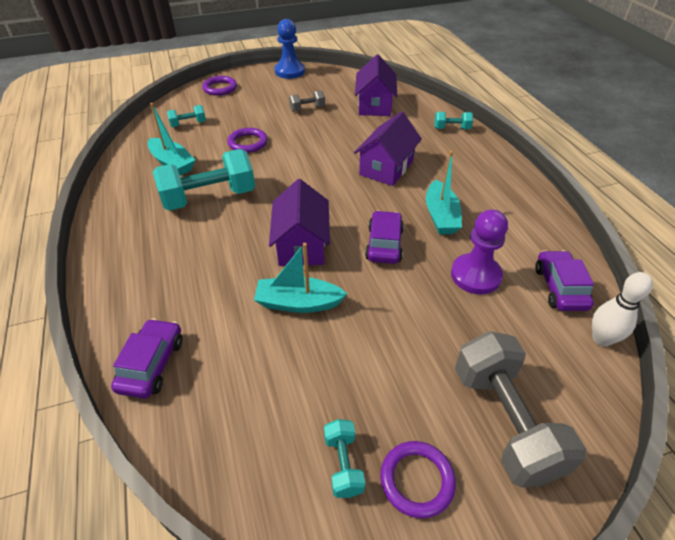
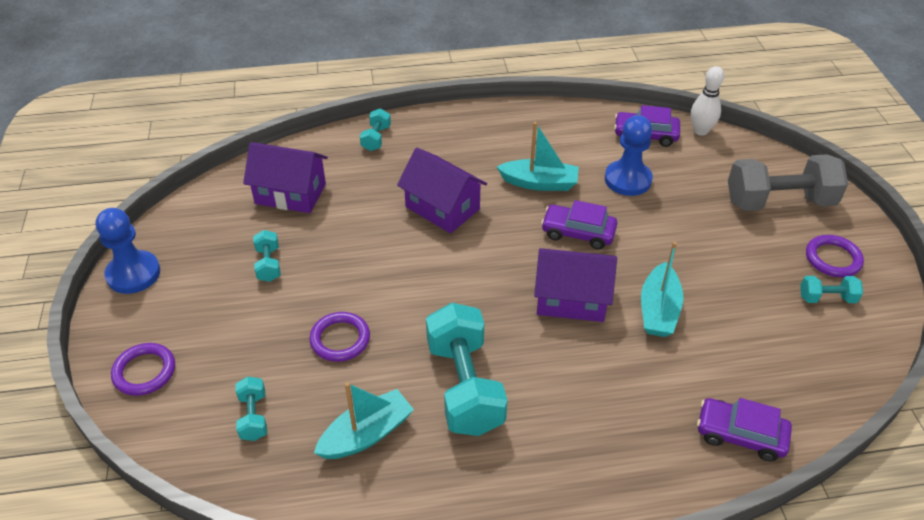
camera: 80 degrees left, 0 degrees up
(307, 109) = (268, 264): grey dumbbell -> turquoise dumbbell
(475, 275) = (627, 180): purple pawn -> blue pawn

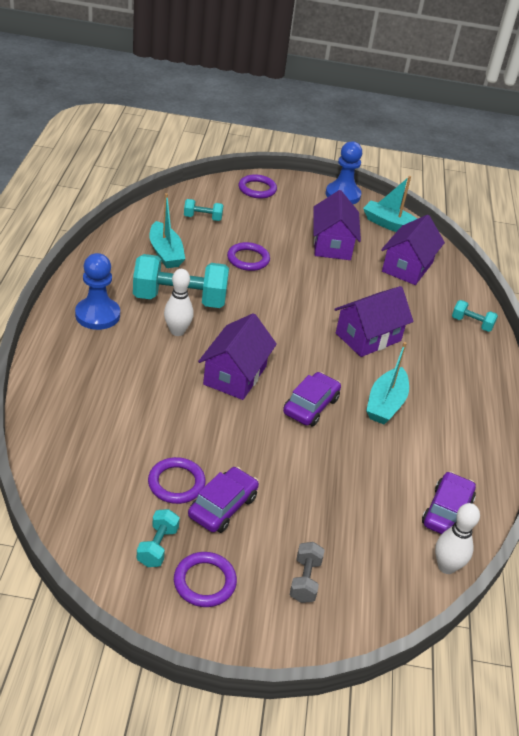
camera: 100 degrees right, 5 degrees down
(268, 264) = (332, 244): turquoise dumbbell -> purple house
(528, 370) = (177, 331): none -> white bowling pin
(627, 180) = (375, 468): blue pawn -> blue pawn (97, 315)
(658, 310) = (200, 421): turquoise boat -> turquoise boat (390, 225)
(740, 435) = (58, 416): purple car -> purple car (223, 506)
(749, 305) = (176, 483): none -> purple ring
(779, 202) = (305, 580): grey dumbbell -> grey dumbbell, size x0.47

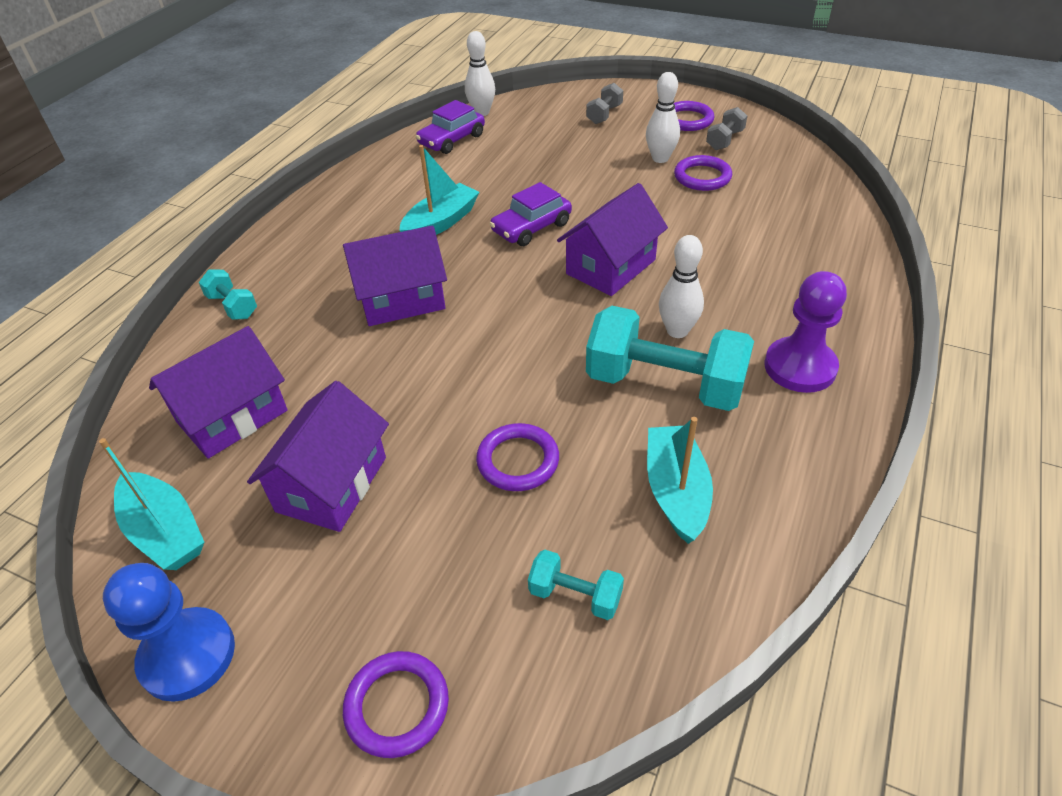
camera: 155 degrees left, 5 degrees up
(97, 315) = (800, 367): blue pawn -> purple pawn
(157, 546) = (724, 140): turquoise dumbbell -> grey dumbbell
(223, 506) = (660, 158): purple car -> white bowling pin

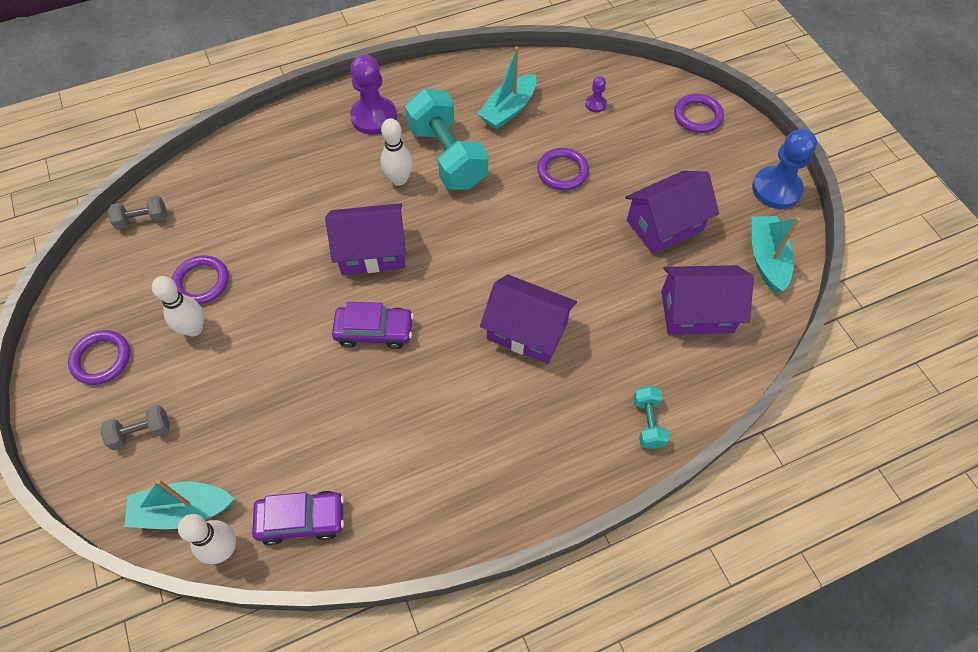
camera: 140 degrees left, 15 degrees up
(441, 222) = (428, 394): turquoise boat -> turquoise boat (183, 510)
(575, 595) = (595, 104): turquoise dumbbell -> purple pawn
(724, 140) = (123, 307): grey dumbbell -> grey dumbbell (143, 220)

